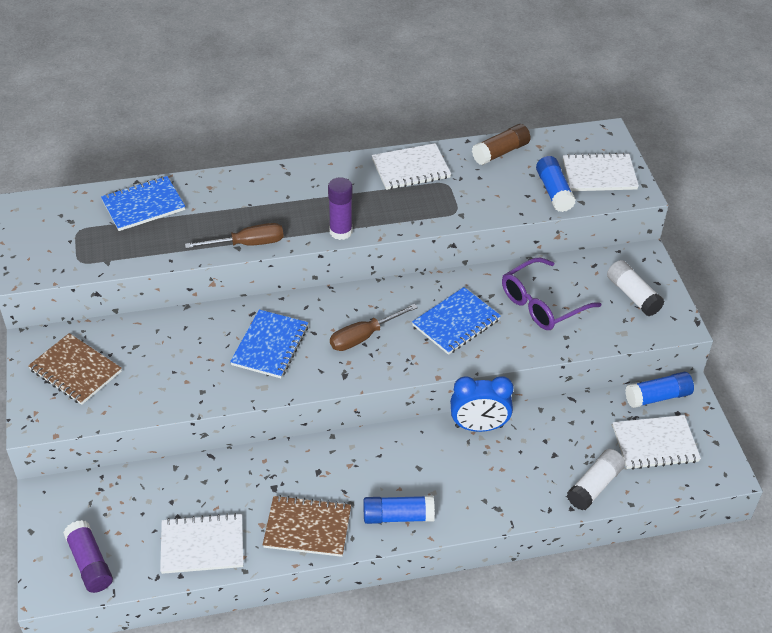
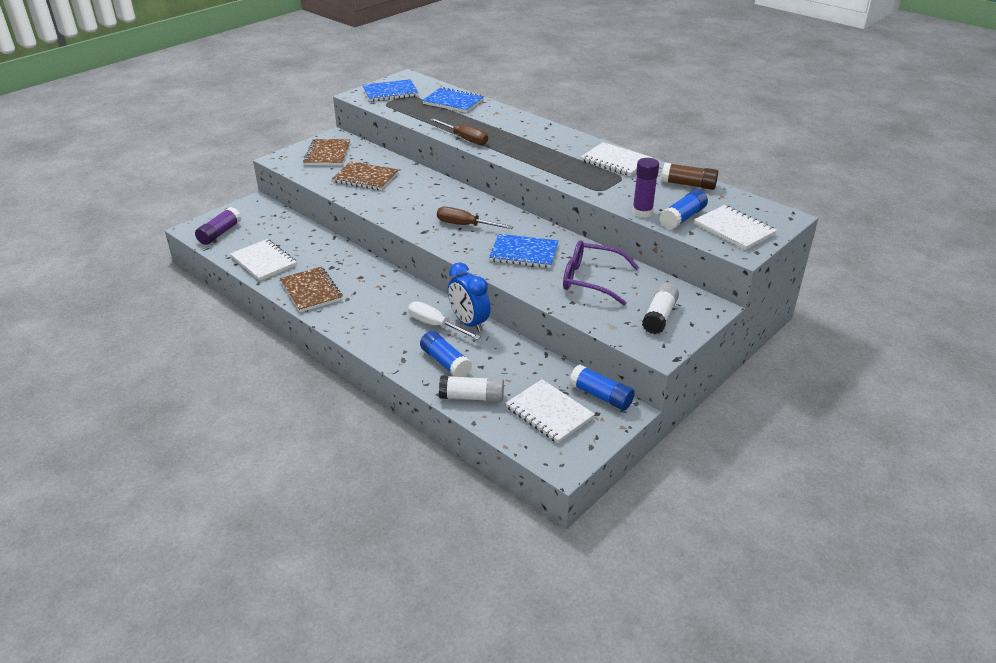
camera: 55 degrees right, 10 degrees down
(175, 365) = (365, 178): none -> brown notebook
(270, 345) = (417, 199): blue notebook -> blue notebook (390, 92)
(341, 232) = (519, 161): purple glue stick -> purple glue stick (642, 212)
(398, 516) = (354, 321): blue glue stick -> blue glue stick (445, 362)
(461, 454) = (435, 325): none -> white screwdriver

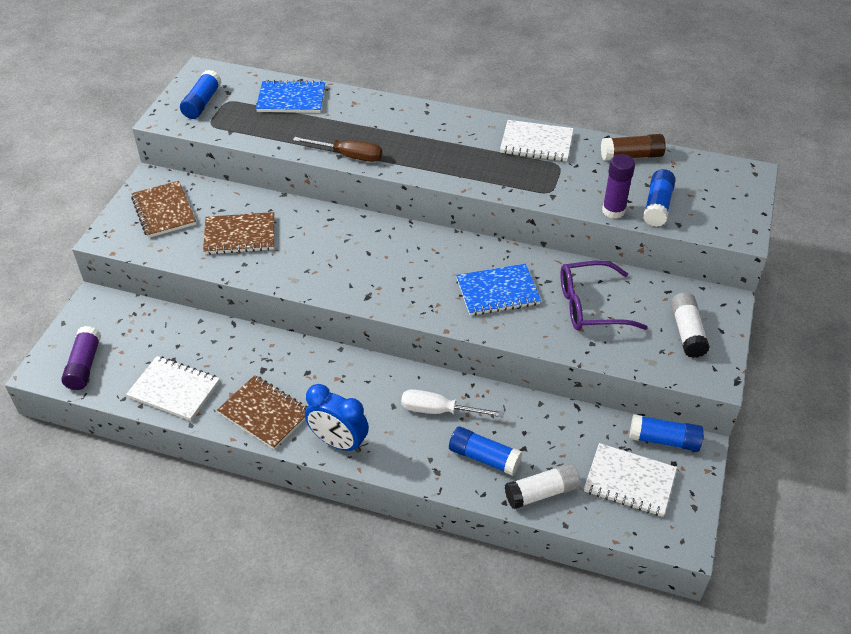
camera: 25 degrees left, 10 degrees up
(390, 92) = (202, 103): blue notebook -> blue glue stick
(465, 225) = (407, 272): brown screwdriver -> none
(469, 323) = (472, 394): blue clock -> blue clock (338, 442)
(734, 229) = (715, 206): white notebook -> none

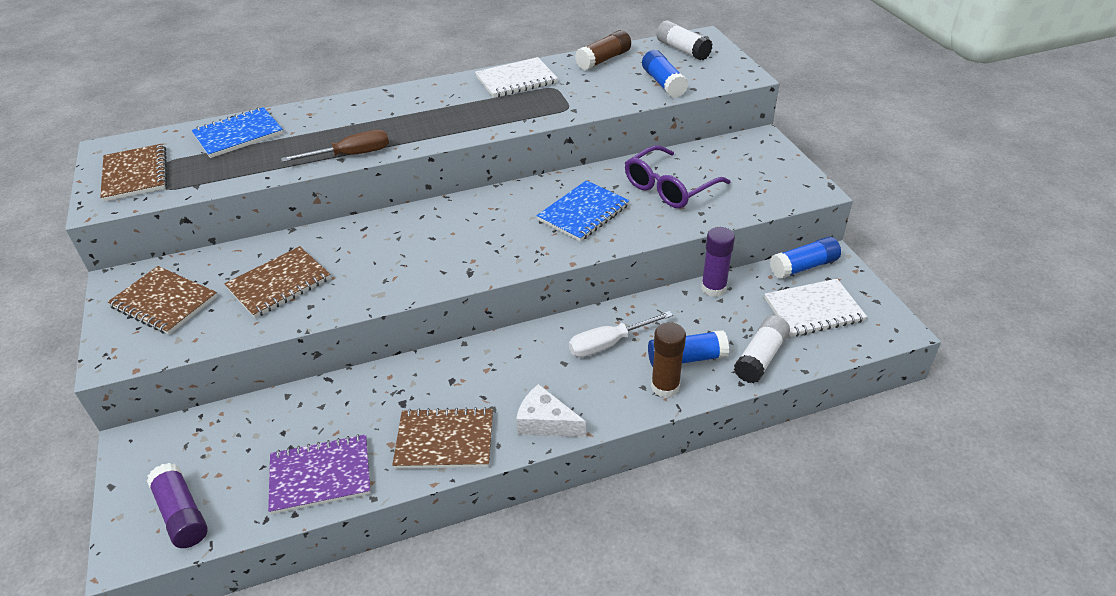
camera: 35 degrees left, 5 degrees down
(174, 390) = (320, 476): white notebook -> purple notebook
(202, 103) = (135, 175): blue glue stick -> brown notebook
(338, 442) = (545, 423): blue clock -> white cheese
(446, 469) = (665, 387): none -> brown glue stick
(613, 211) = (634, 100): purple glue stick -> purple glue stick (713, 288)
(687, 332) = (759, 171): white glue stick -> white glue stick (682, 50)

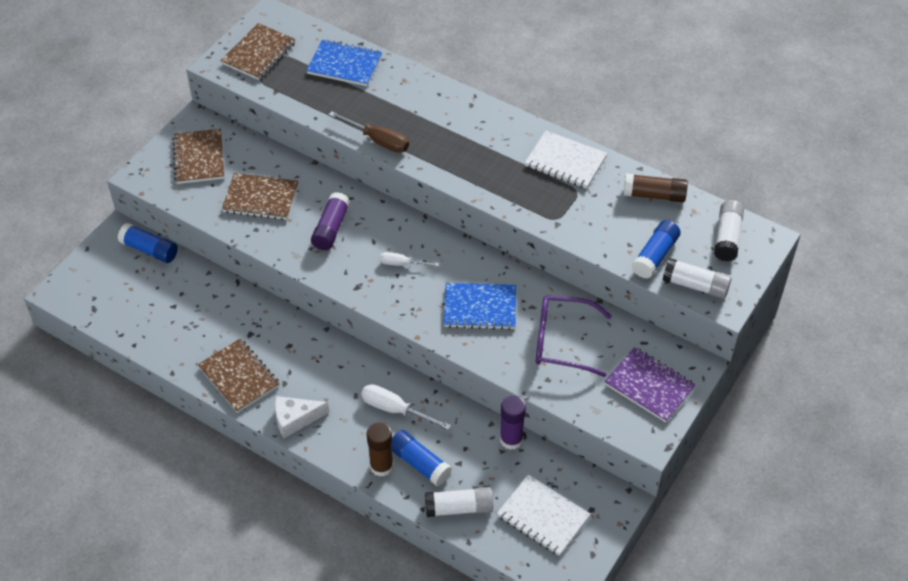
camera: 50 degrees right, 10 degrees up
(182, 514) = (95, 295): purple glue stick -> purple glue stick (331, 228)
(320, 476) = (167, 336): purple notebook -> purple notebook (649, 386)
(479, 233) = (401, 264): none -> white screwdriver
(545, 423) = (295, 419): white cheese -> white cheese turned 90 degrees counterclockwise
(713, 79) = (695, 285): none -> white glue stick
(803, 267) = (592, 485): blue glue stick -> blue glue stick (149, 250)

